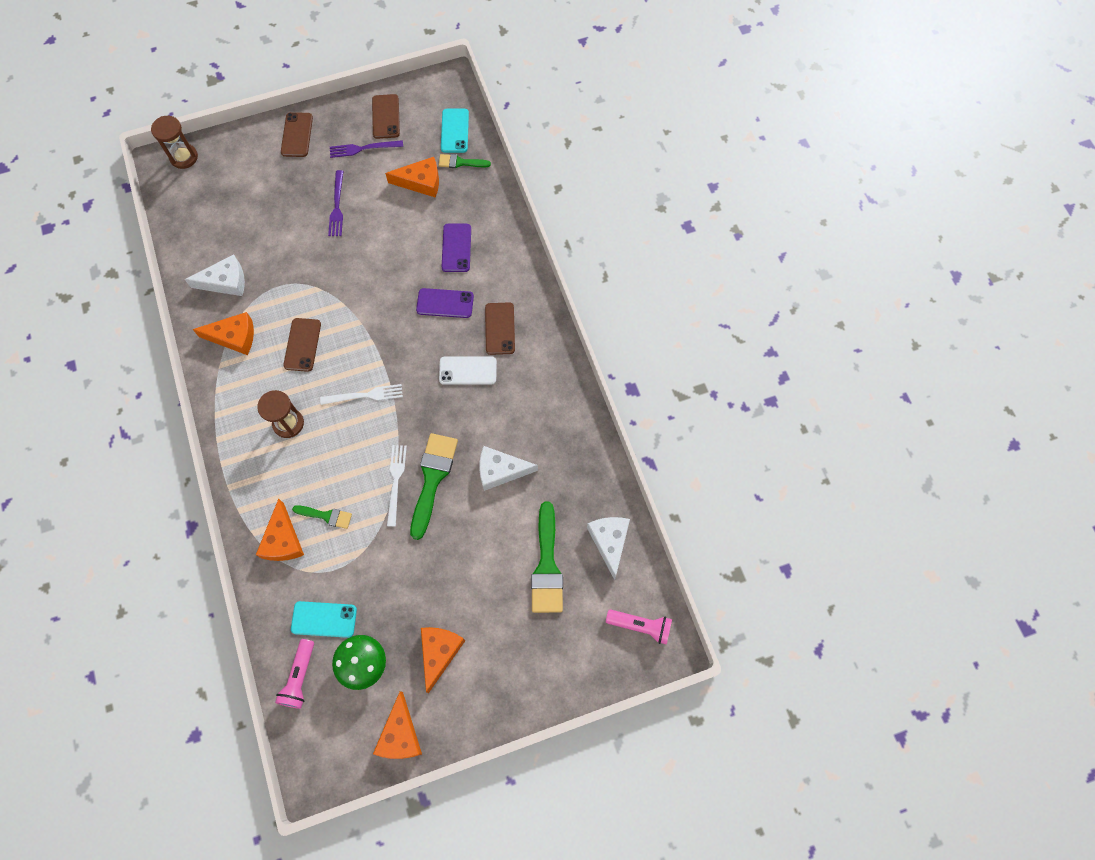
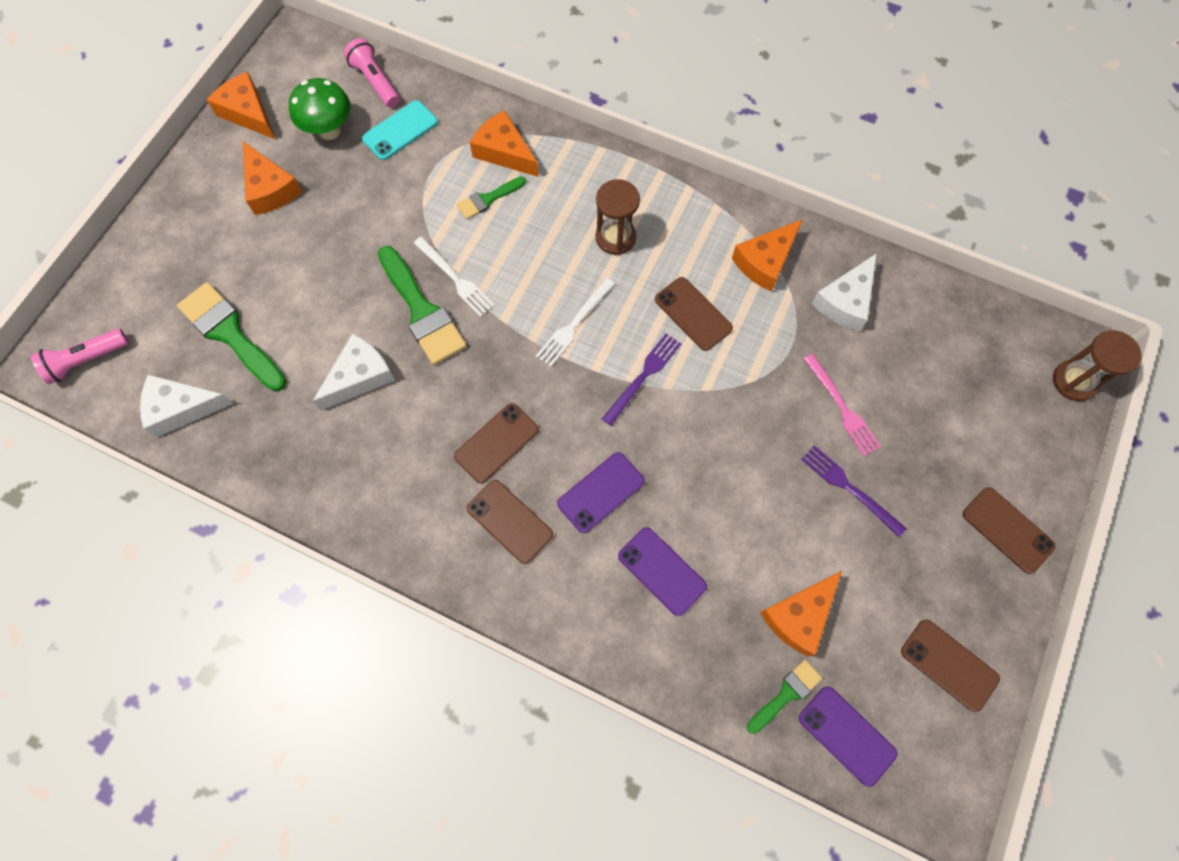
camera: 135 degrees right, 0 degrees up
(294, 239) = (842, 408): none -> pink fork
(363, 148) = (916, 591): purple fork -> purple fork (643, 376)
(455, 131) = (847, 735): turquoise phone -> purple phone
(468, 370) = (496, 443): white phone -> brown phone
(609, 542) = (181, 408): white cheese -> white cheese turned 135 degrees clockwise

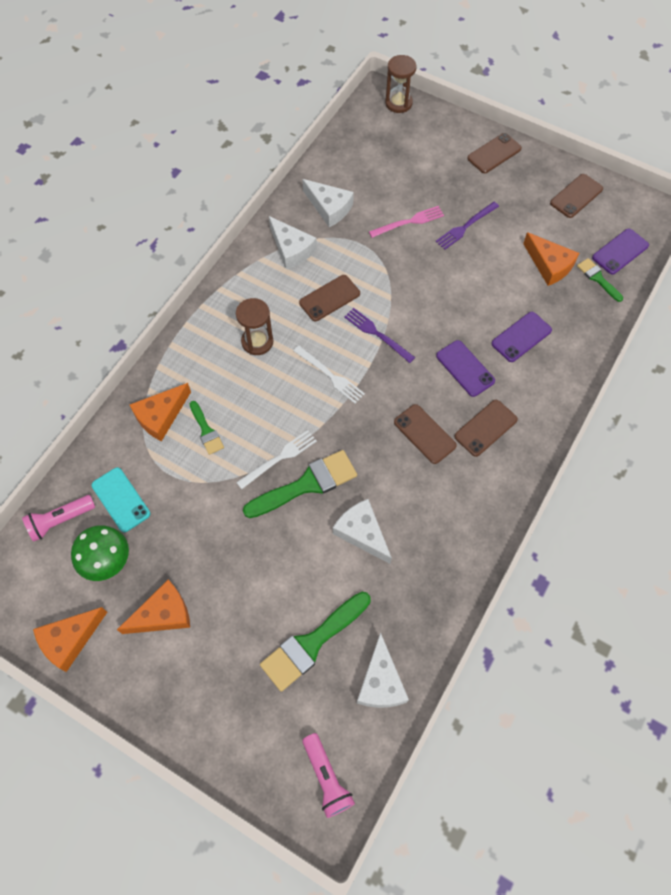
camera: 85 degrees left, 5 degrees down
(765, 261) = (291, 249): orange cheese -> white cheese

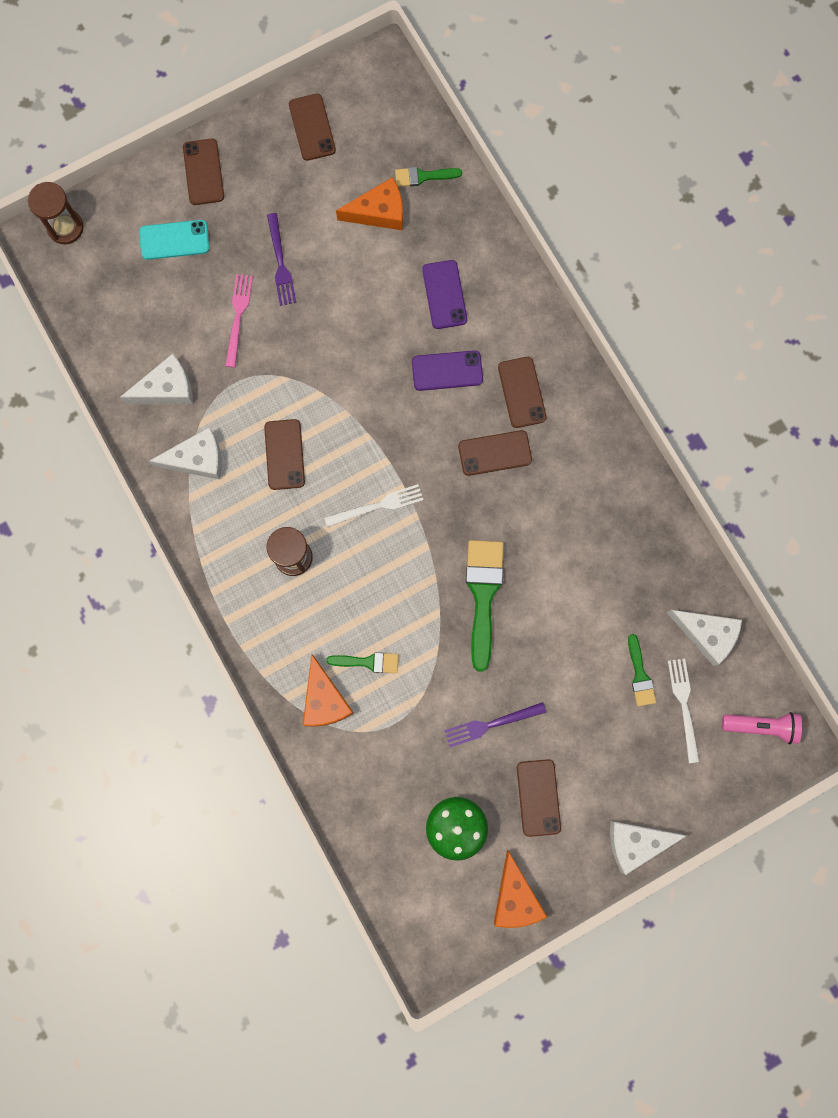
camera: 60 degrees left, 15 degrees up
(60, 521) = (385, 854): pink flashlight -> none
(121, 499) = (396, 783): turquoise phone -> turquoise phone (174, 240)
(163, 614) = (538, 797): orange cheese -> brown phone
(279, 458) = (440, 606): white fork -> white fork (684, 705)
(312, 643) = (640, 675): green brush -> green brush, size x0.54
(362, 533) = (561, 571): white cheese -> white cheese (636, 842)
(377, 334) = (357, 432): purple fork -> purple fork (491, 724)
(620, 252) = (405, 133): purple phone -> none

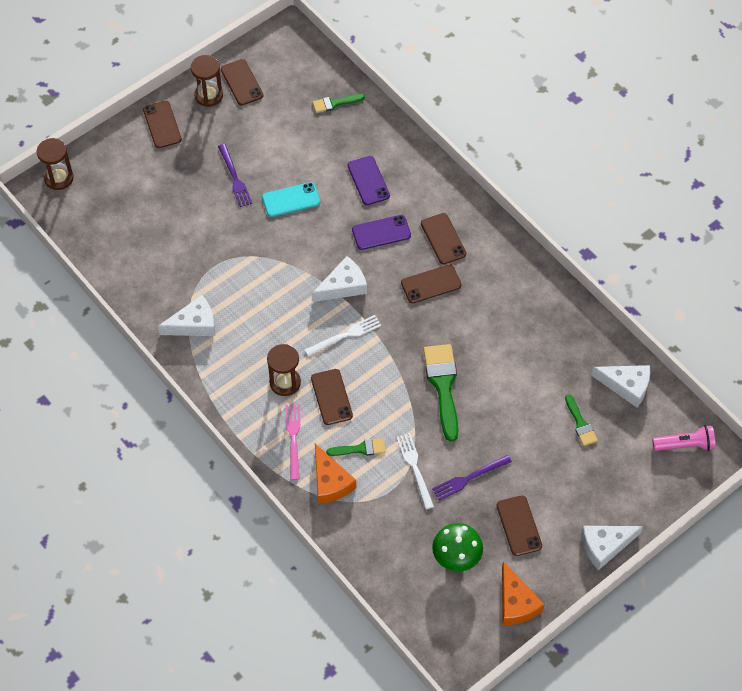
camera: 10 degrees left, 20 degrees down
(166, 388) = (160, 278): white cheese -> white cheese (343, 286)
(174, 240) = (147, 174): turquoise phone -> turquoise phone (291, 200)
(238, 316) = (208, 219): pink fork -> pink fork (293, 438)
(268, 139) = (208, 95): none -> brown hourglass
(284, 454) = (263, 310): brown phone -> brown phone (331, 397)
(379, 212) = (305, 132): orange cheese -> none
(684, 705) = (620, 440): white fork -> white fork (415, 468)

